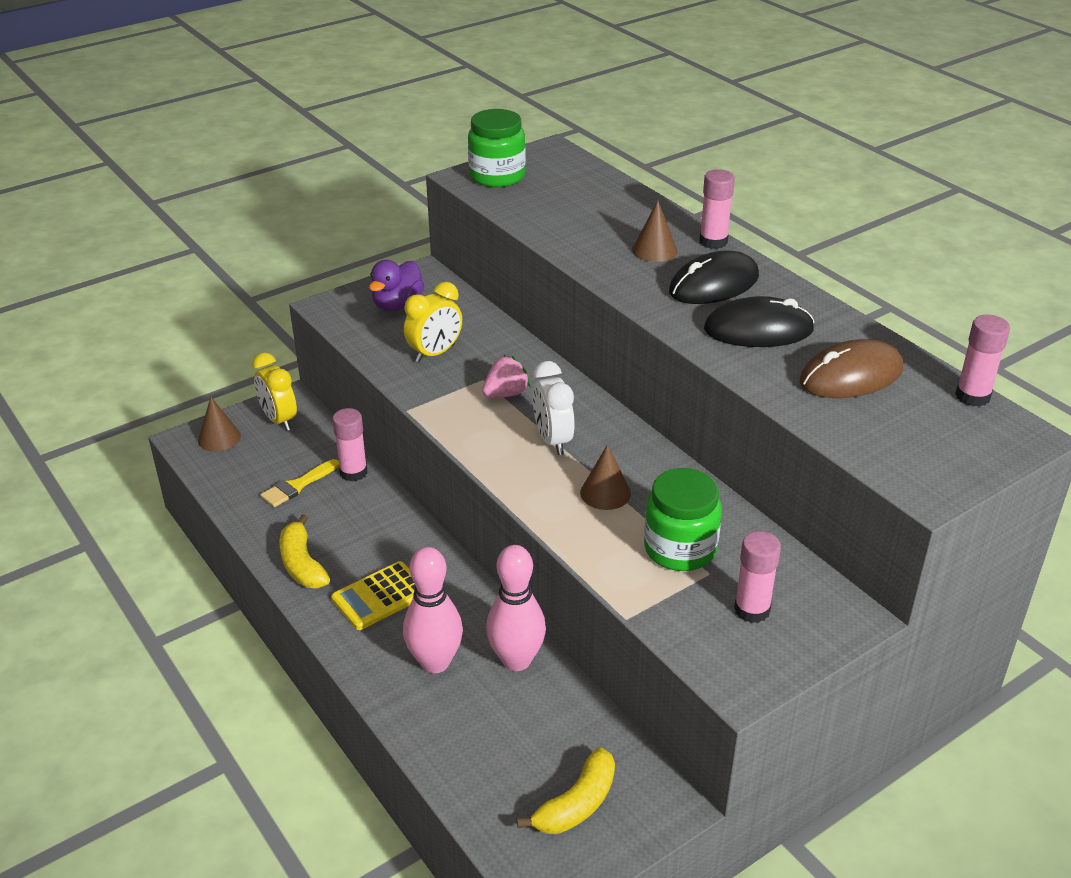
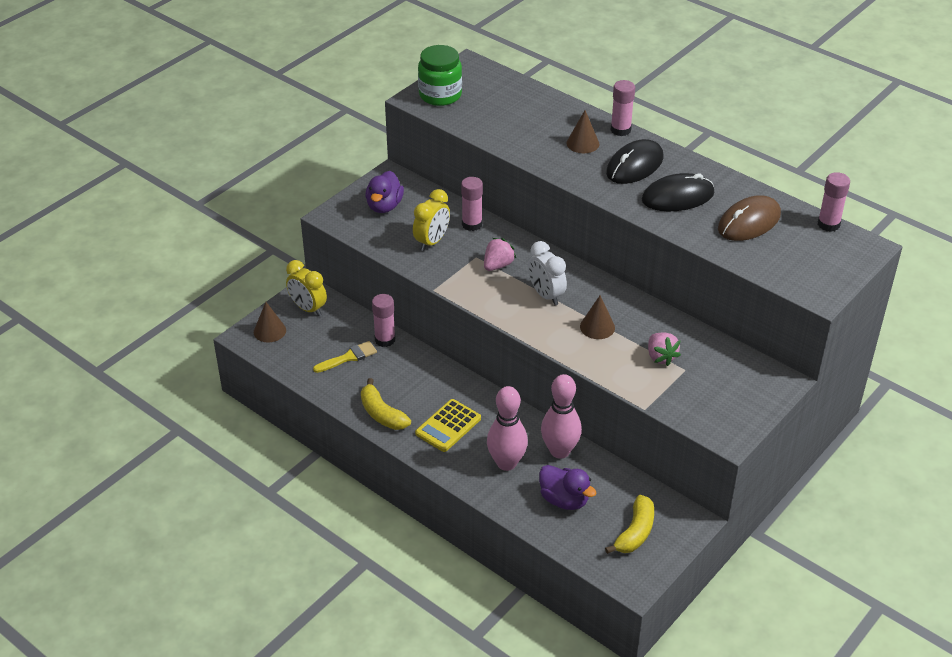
camera: 15 degrees left, 5 degrees up
(297, 486) = (348, 357): yellow brush -> yellow brush turned 150 degrees counterclockwise
(493, 732) = (564, 500): none -> purple duck
(680, 549) = (661, 357): green jar -> pink strawberry
(752, 610) = (720, 388): pink glue stick -> pink glue stick (472, 224)

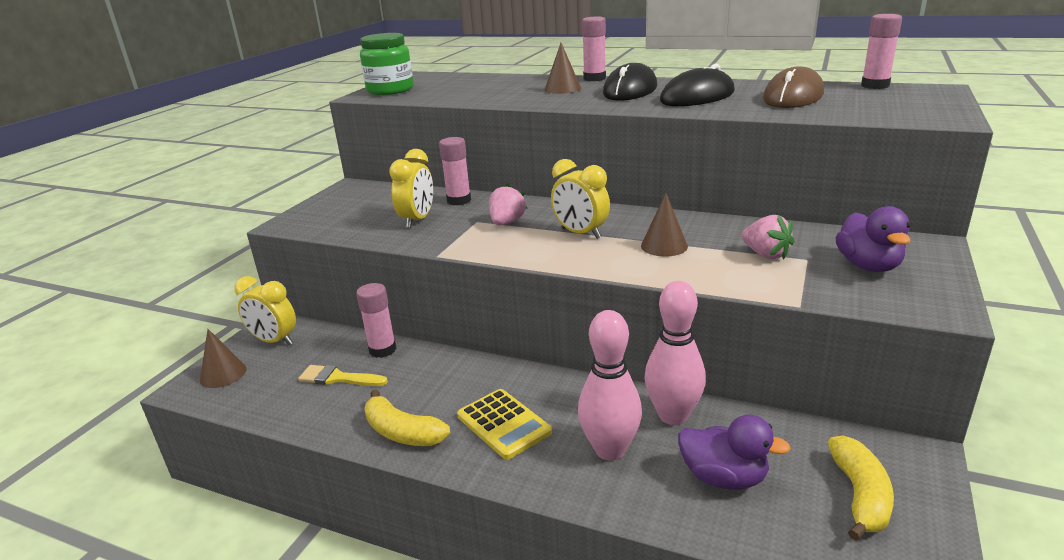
camera: 15 degrees left, 15 degrees down
(348, 357) = (338, 378): yellow brush -> yellow brush turned 120 degrees counterclockwise
(384, 206) = (350, 206): purple duck -> purple duck (868, 266)
(448, 426) = (504, 424): yellow calculator -> yellow calculator turned 60 degrees counterclockwise
(546, 295) = (580, 233): white clock -> yellow clock

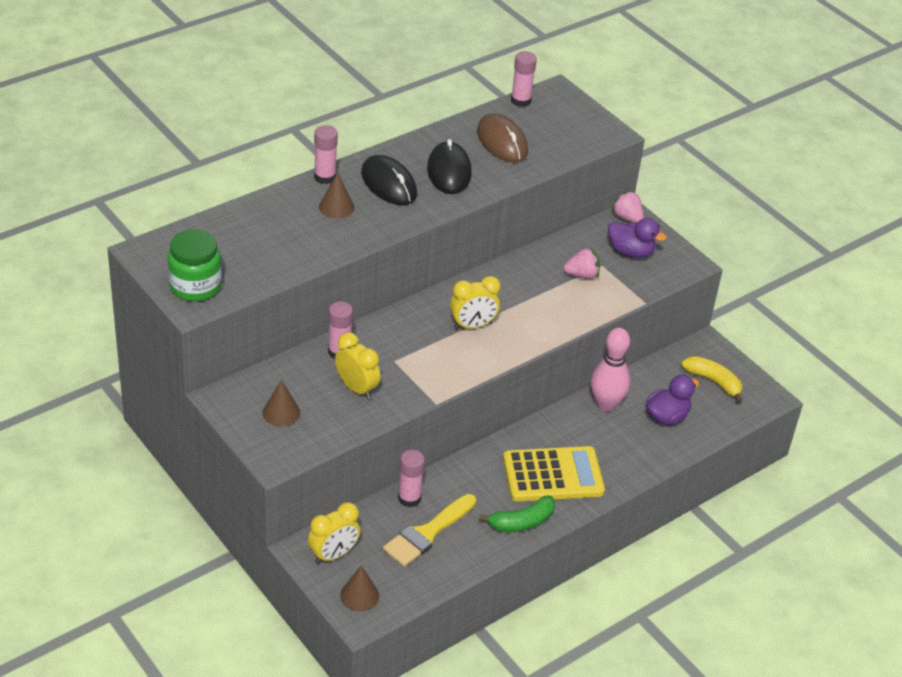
camera: 65 degrees left, 15 degrees up
(338, 378) = (427, 533): yellow brush -> yellow brush, size x1.55
(402, 432) = (522, 522): yellow banana -> green banana
(504, 424) = (553, 475): yellow calculator -> yellow calculator, size x1.52
(507, 222) = (414, 348): pink strawberry -> pink strawberry (627, 218)
(610, 450) = (612, 444): pink bowling pin -> none
(664, 246) = (529, 303): brown cone -> brown cone (281, 412)

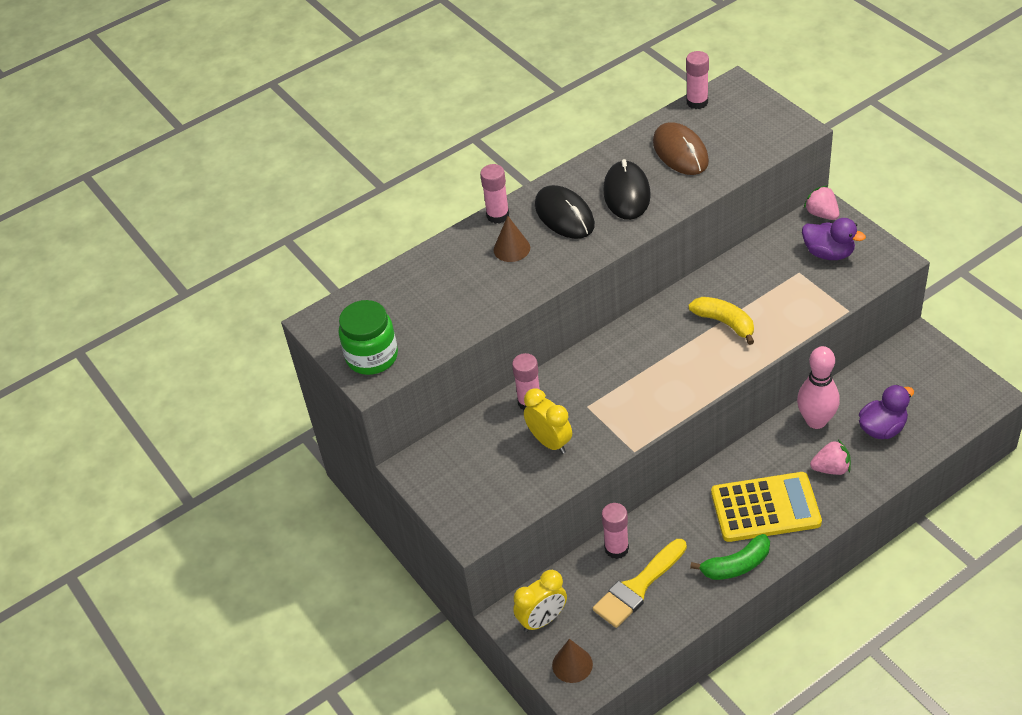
camera: 10 degrees right, 5 degrees up
(281, 412) = (474, 477): brown cone -> none
(472, 325) = (666, 357): yellow clock -> none
(582, 275) = (778, 286): pink strawberry -> pink strawberry (831, 468)
(713, 382) = (929, 383): yellow banana -> yellow banana (724, 323)

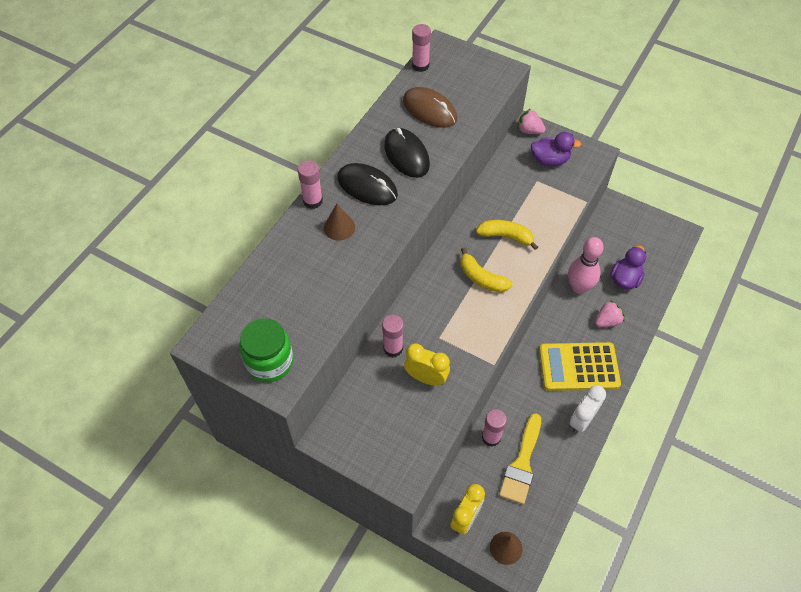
camera: 30 degrees left, 10 degrees up
(670, 359) = (481, 278): none -> yellow banana
(736, 565) = (582, 420): green banana -> white clock
(765, 508) = (579, 367): yellow calculator -> yellow calculator turned 150 degrees counterclockwise

